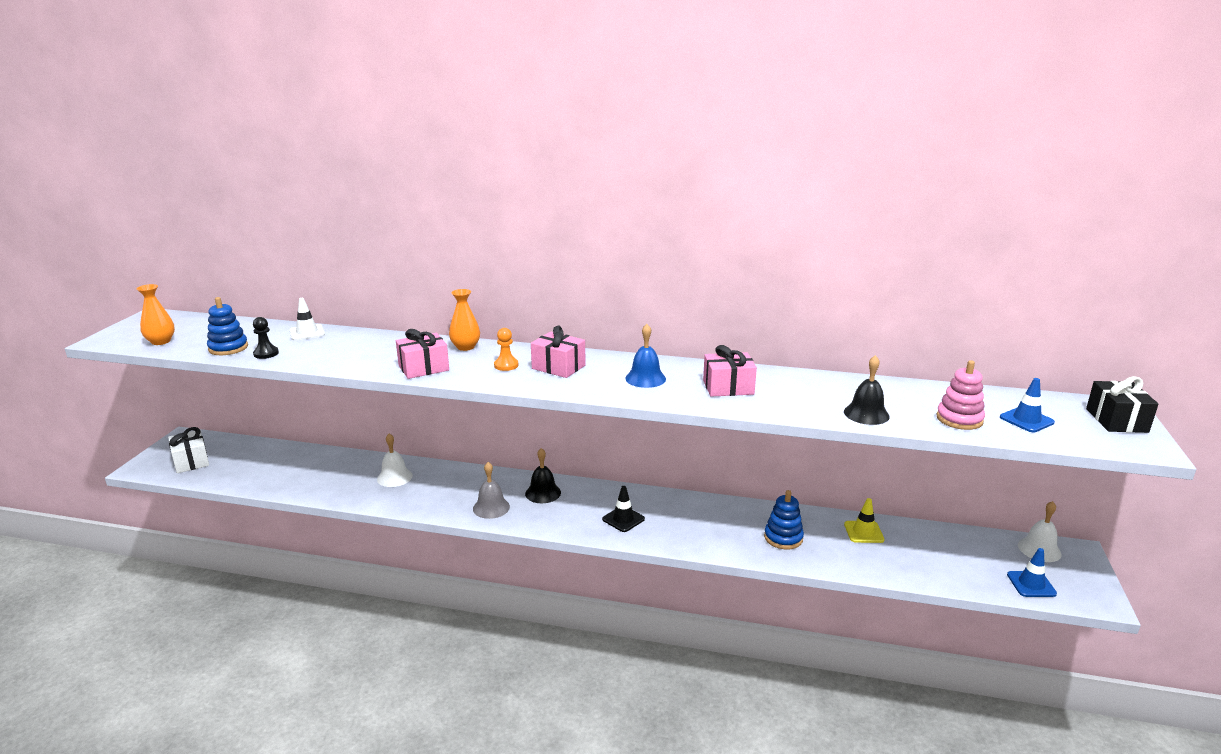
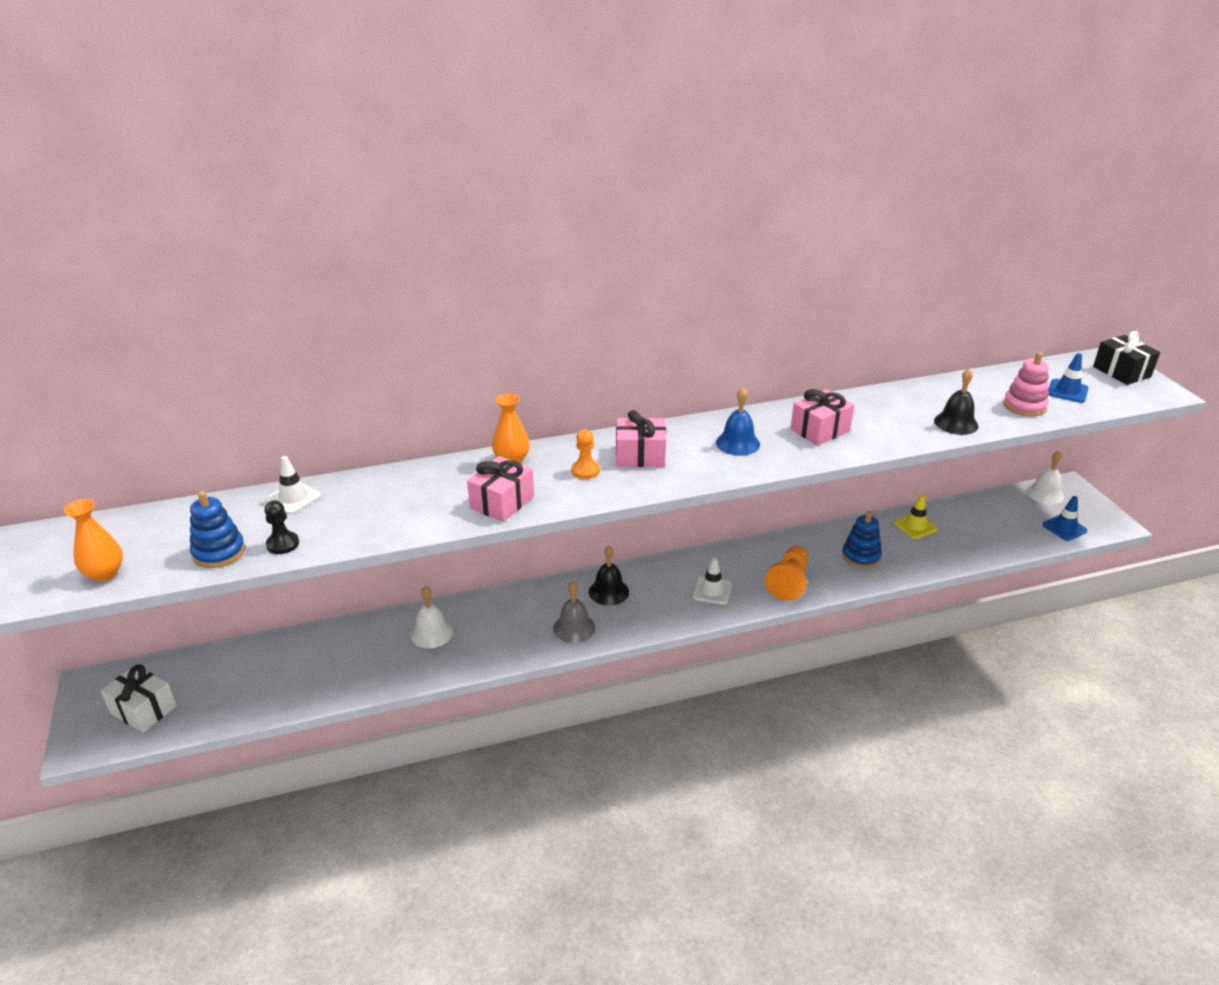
camera: 30 degrees left, 10 degrees up
(623, 519) = (712, 591): black traffic cone -> white traffic cone
(695, 535) = (789, 582): none -> orange pawn

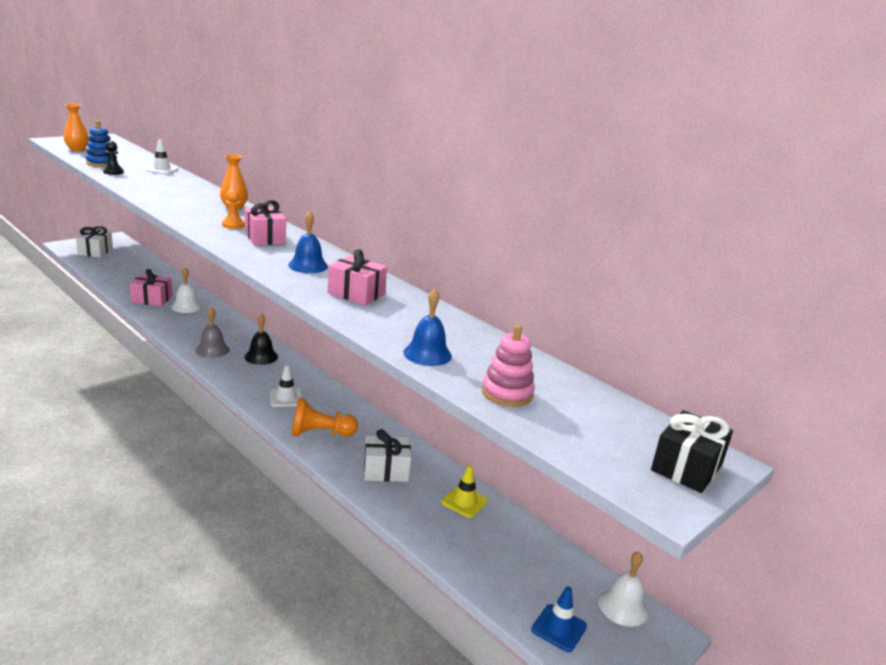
camera: 60 degrees right, 10 degrees down
(502, 502) = (179, 208): pink gift -> pink gift (152, 299)
(861, 556) = (386, 470): blue stacking toy -> white gift
(956, 423) = (427, 354): black bell -> blue bell
(1067, 391) = (578, 423): blue traffic cone -> none

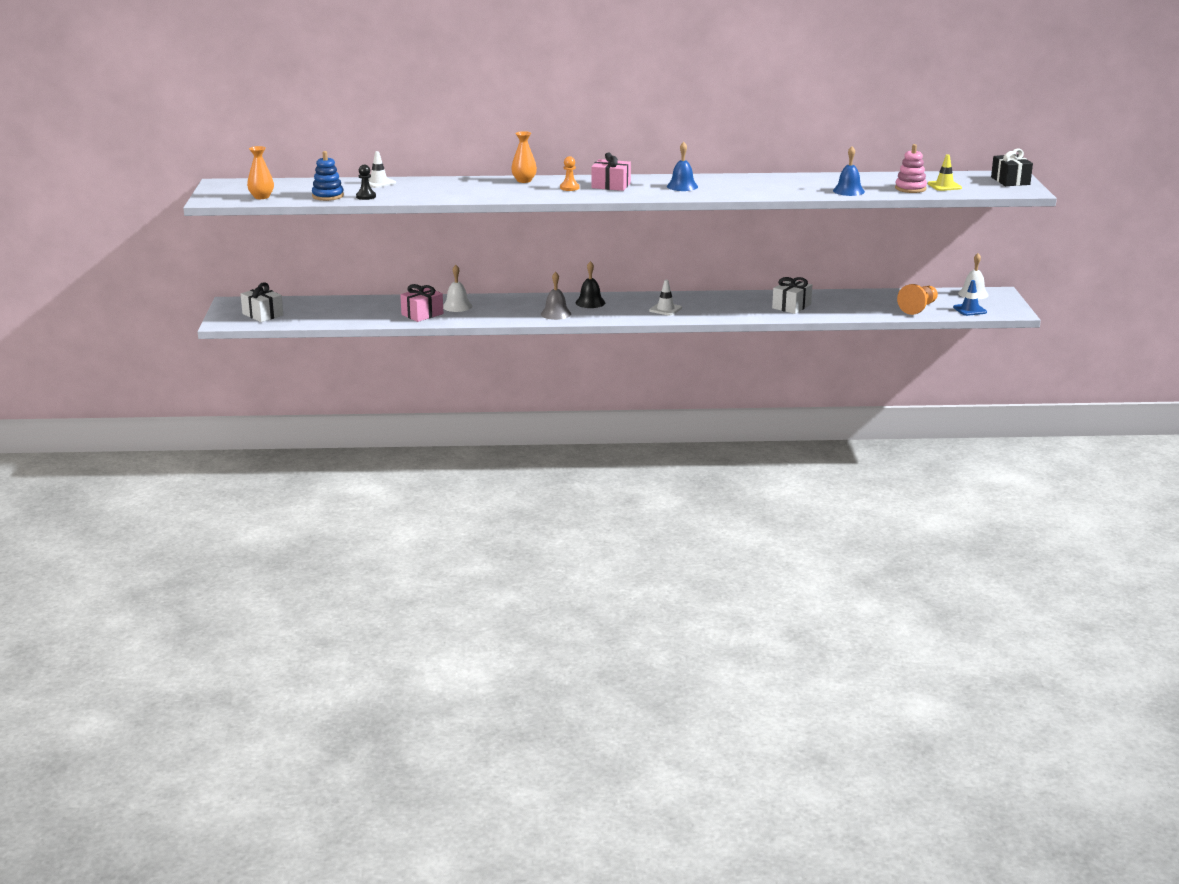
camera: 45 degrees left, 0 degrees up
(320, 433) = (726, 311): orange pawn -> orange pawn (918, 308)
(356, 294) = (746, 186): pink gift -> none
(464, 502) = (848, 298): yellow traffic cone -> yellow traffic cone (944, 186)

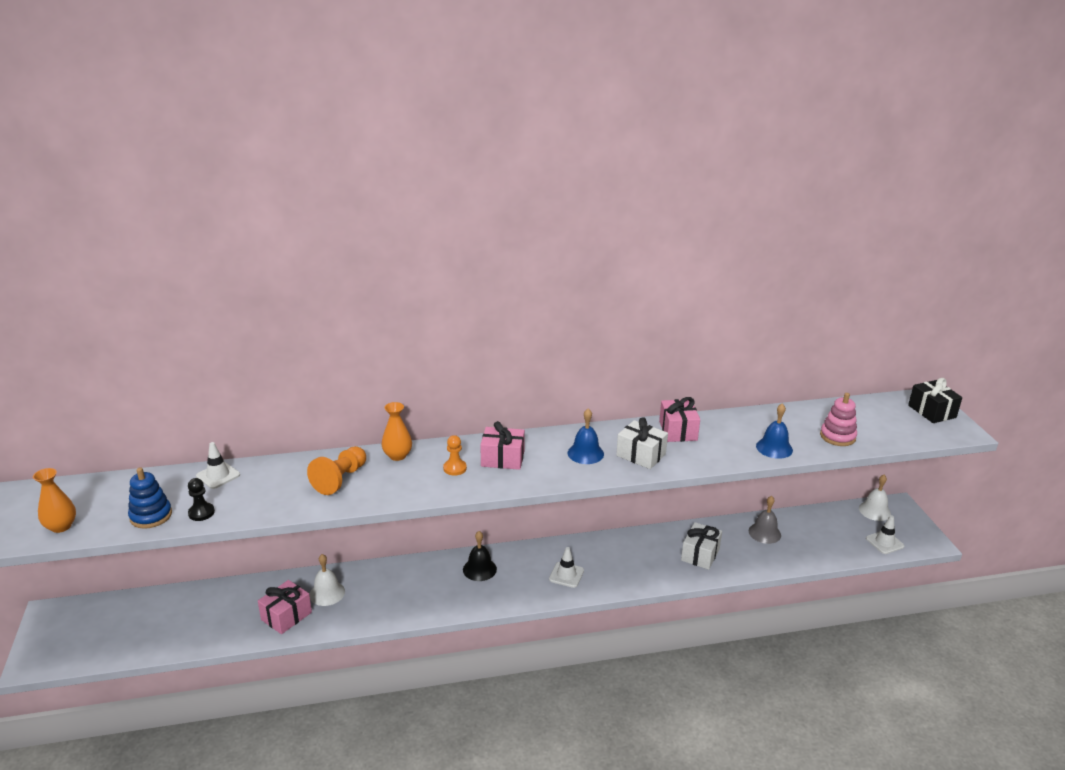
camera: 10 degrees left, 5 degrees up
(263, 314) = (86, 638): white gift -> white gift (641, 455)
(556, 314) = (444, 598): grey bell -> grey bell (764, 533)
(769, 180) = (678, 431): none -> pink gift
(918, 308) = (832, 544): orange pawn -> orange pawn (340, 479)
(944, 186) = (870, 428): yellow traffic cone -> none
(970, 310) = (884, 542): blue traffic cone -> white traffic cone

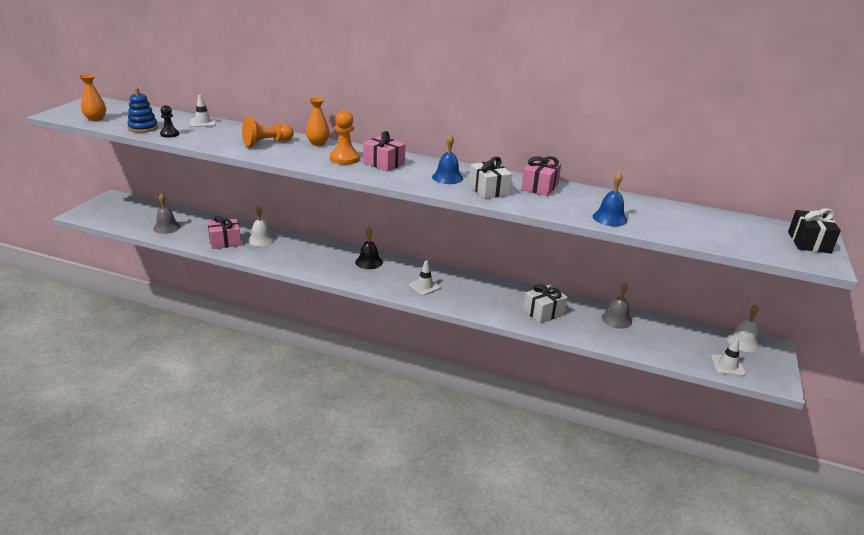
camera: 30 degrees right, 0 degrees up
(185, 628) = (167, 227): none -> grey bell
(455, 468) = (344, 158): orange pawn -> orange pawn, size x1.60
(837, 436) = (682, 229): pink stacking toy -> none

